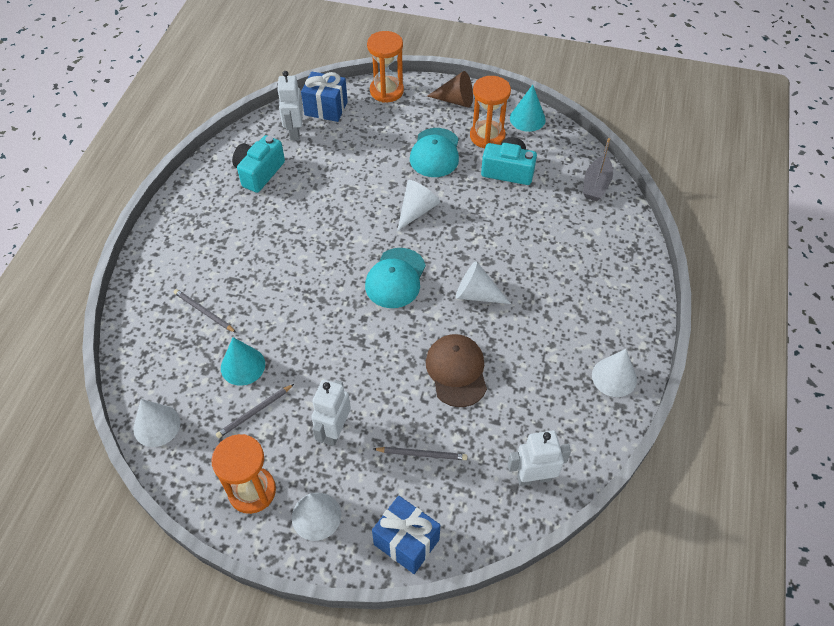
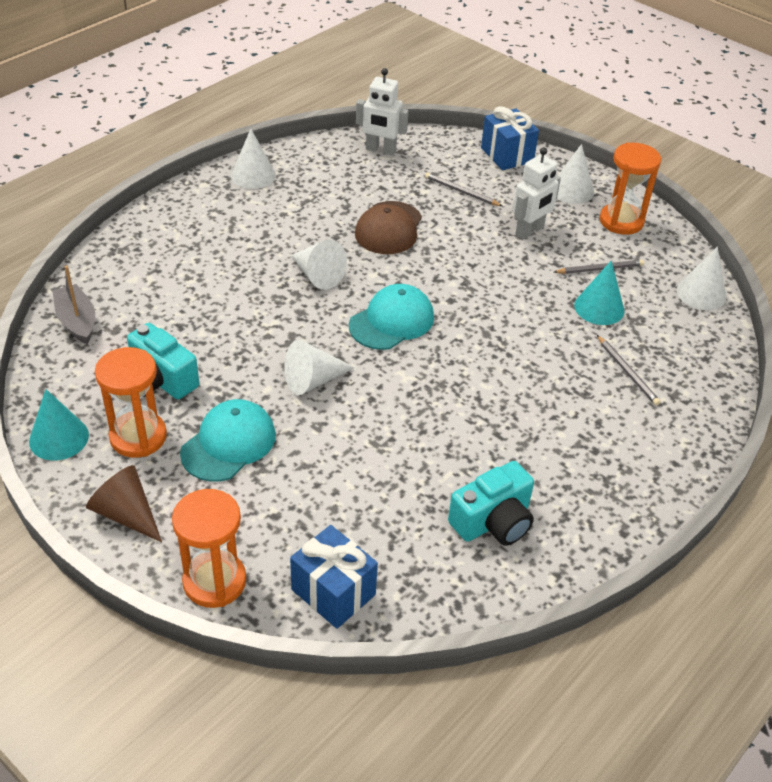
camera: 155 degrees left, 10 degrees down
(294, 132) = (407, 569): white robot -> none
(596, 185) = (77, 321): grey boat -> grey boat turned 75 degrees counterclockwise

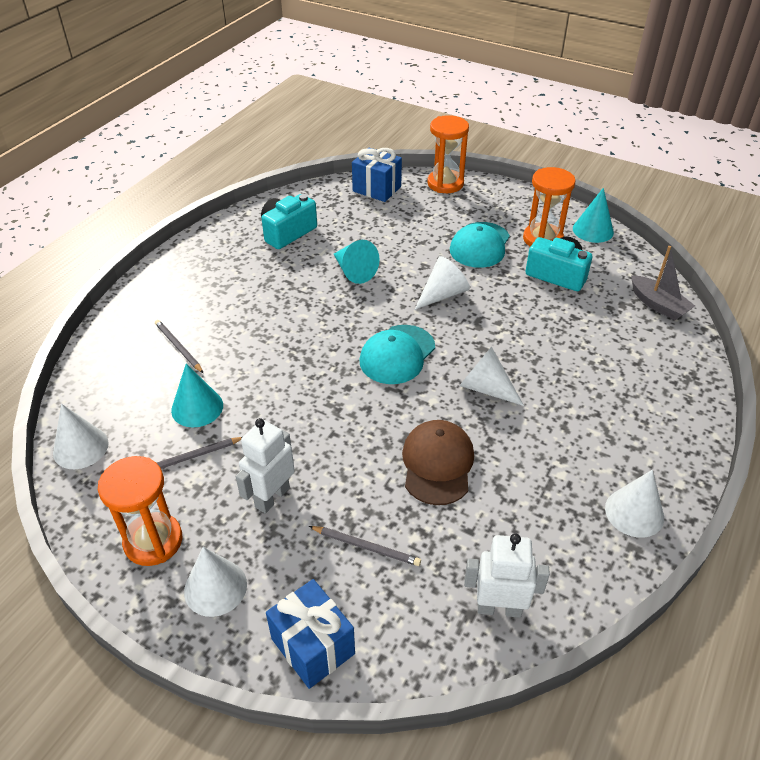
camera: 170 degrees right, 0 degrees up
(126, 514) = (516, 202): brown cone -> none
(412, 434) = (354, 271): none -> turquoise cone

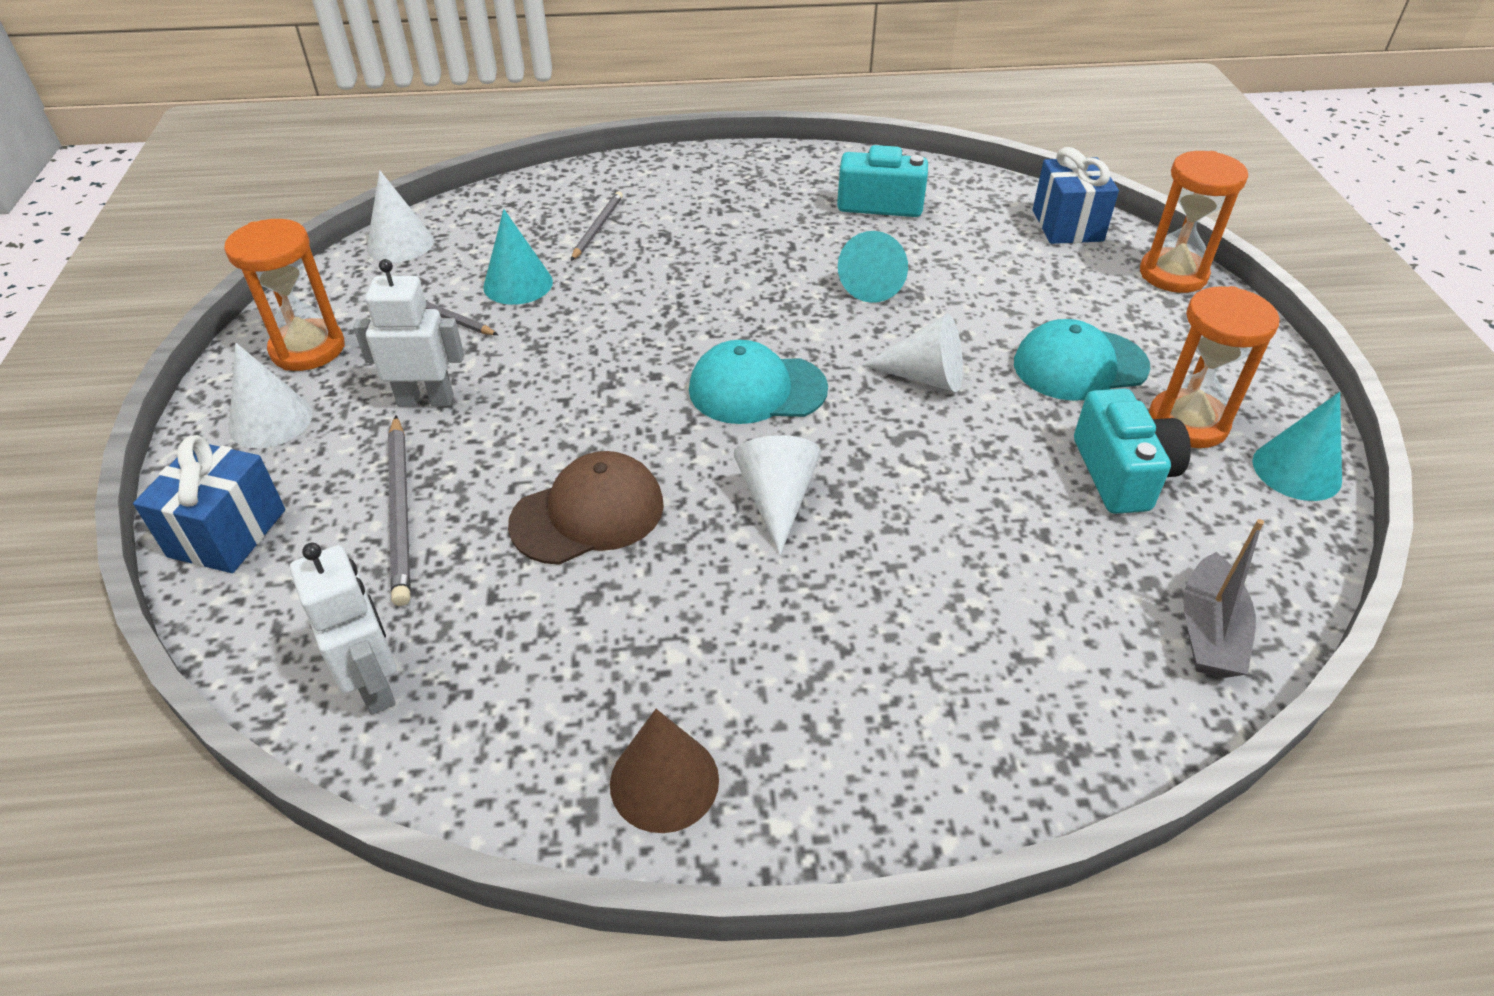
camera: 55 degrees right, 0 degrees up
(366, 546) = (401, 510): grey pencil -> grey pencil, size x1.52
(634, 512) = (664, 781): white cone -> brown cone

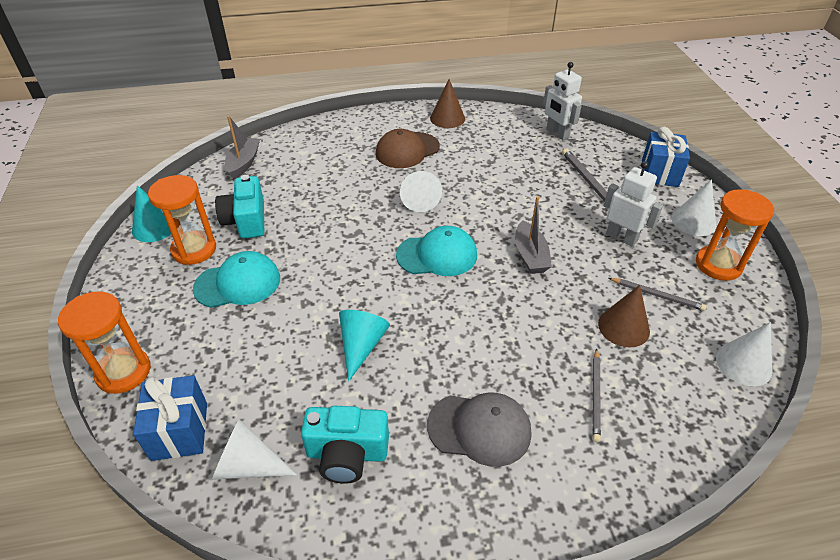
camera: 175 degrees right, 0 degrees up
(426, 400) = (621, 237): white robot -> white robot turned 135 degrees counterclockwise
(518, 284) = (623, 327): turquoise cone -> brown cone
(588, 514) = (506, 189): brown cap -> brown cap (407, 150)
(600, 379) = (530, 255): none -> grey boat
(738, 212) = (479, 429): none -> grey cap
(924, 377) = (337, 269): white cone -> white cone (248, 465)

